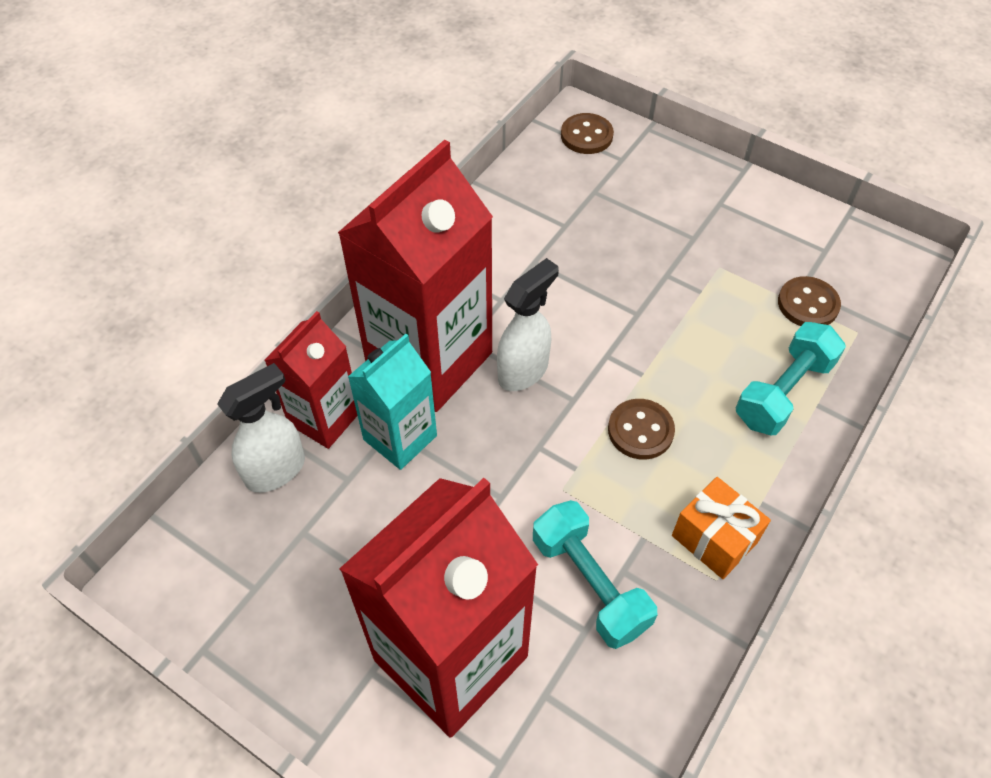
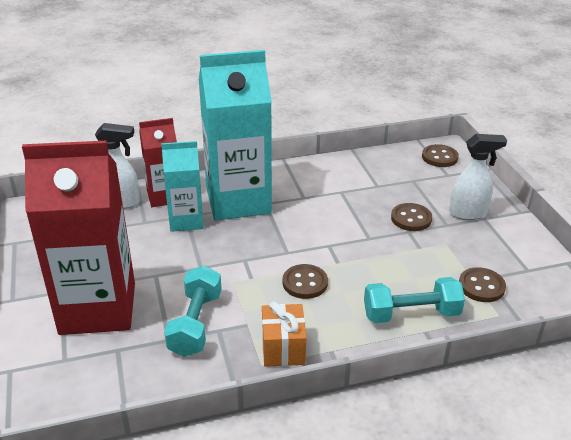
camera: 40 degrees right, 20 degrees down
(429, 360) = (238, 201): red carton -> turquoise carton
(523, 371) = (277, 228): white spray bottle -> white spray bottle (468, 213)
(650, 253) = (411, 218): none -> brown button

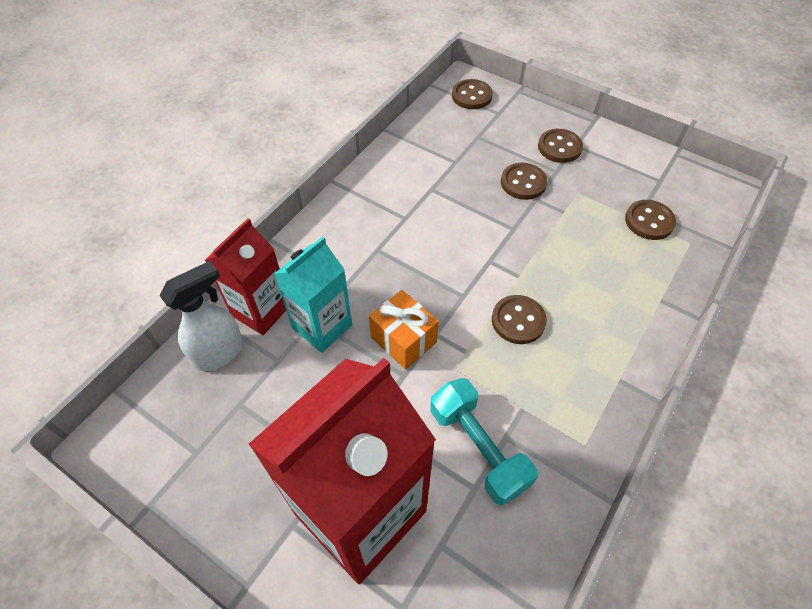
camera: 40 degrees left, 20 degrees up
(238, 201) = (347, 264): turquoise carton -> none
(283, 348) = (581, 410): orange gift -> orange gift (403, 340)
(411, 314) = (633, 290): turquoise dumbbell -> none
(468, 213) = (559, 147): white spray bottle -> brown button

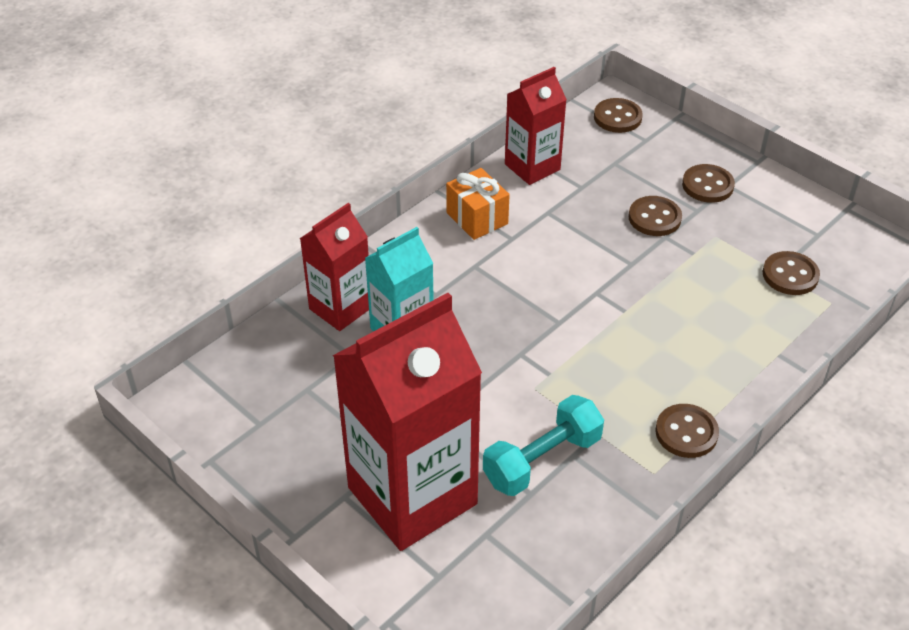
camera: 10 degrees right, 10 degrees down
(220, 352) = (293, 341): white spray bottle -> none
(403, 340) = (485, 355): orange gift -> orange gift (477, 218)
(410, 148) = (532, 167): none -> red carton
(478, 448) = (542, 460): turquoise dumbbell -> turquoise dumbbell turned 75 degrees clockwise
(518, 320) = (613, 353): brown button -> brown button (686, 432)

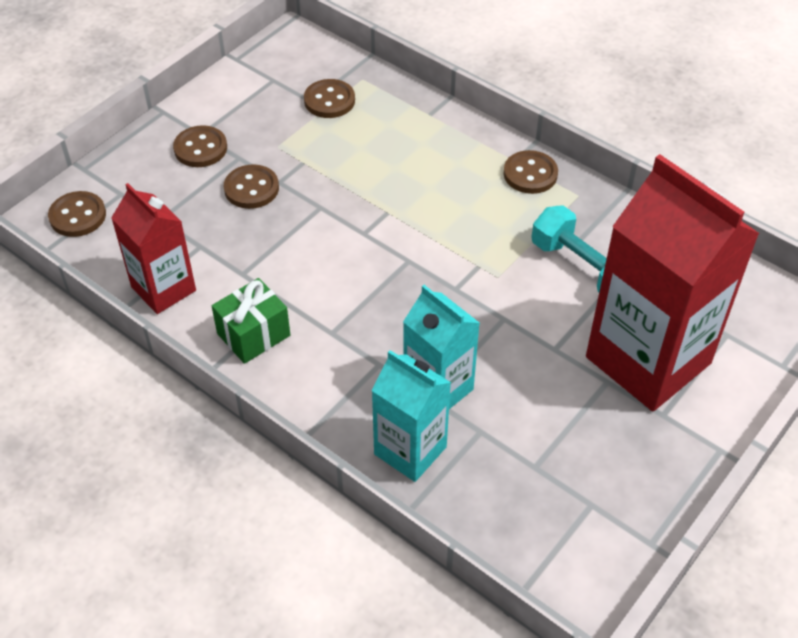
camera: 95 degrees left, 5 degrees up
(340, 308) = (410, 450): red carton -> turquoise carton
(477, 218) = (253, 334): orange gift -> green gift

